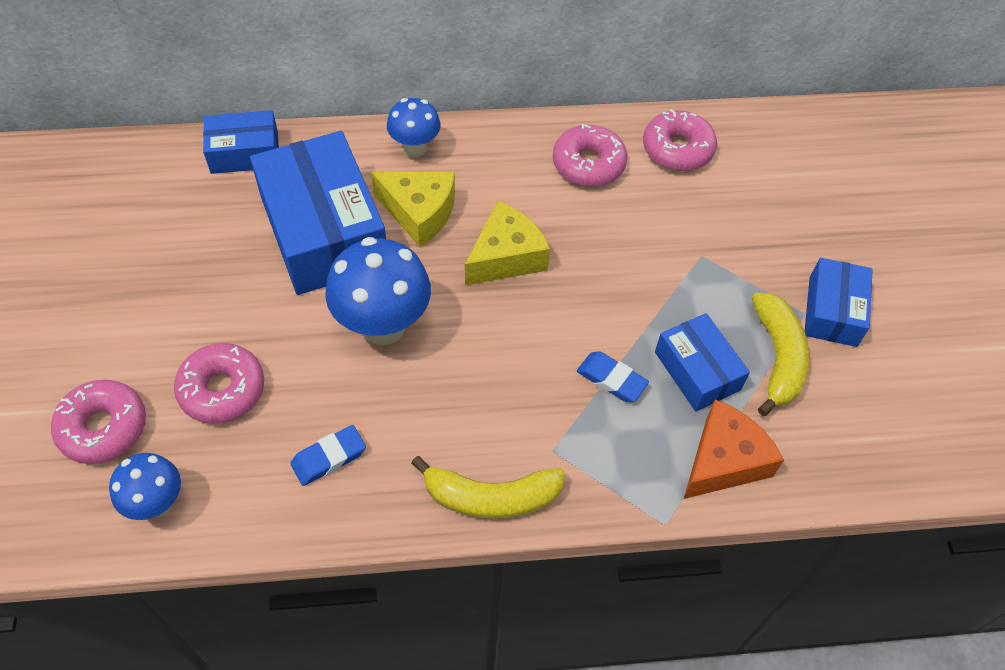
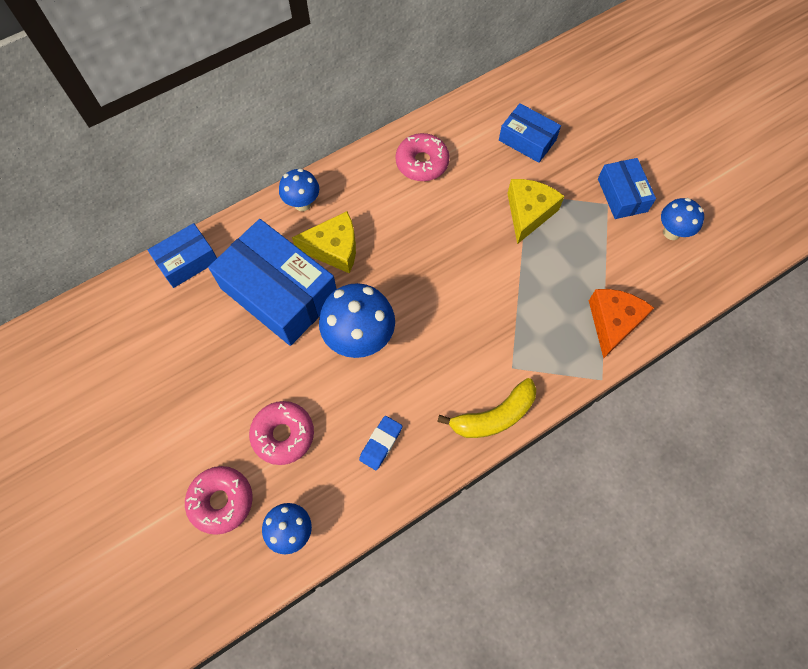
camera: 25 degrees left, 10 degrees up
(506, 257) = (408, 253): yellow cheese -> yellow cheese (528, 213)
(611, 379) = (520, 304): blue eraser -> none
(677, 149) = (471, 126): pink donut -> none
(697, 371) = (566, 273): blue box -> blue box (527, 140)
(777, 358) = (607, 241): yellow banana -> none
(876, 387) = (671, 232): none -> blue mushroom

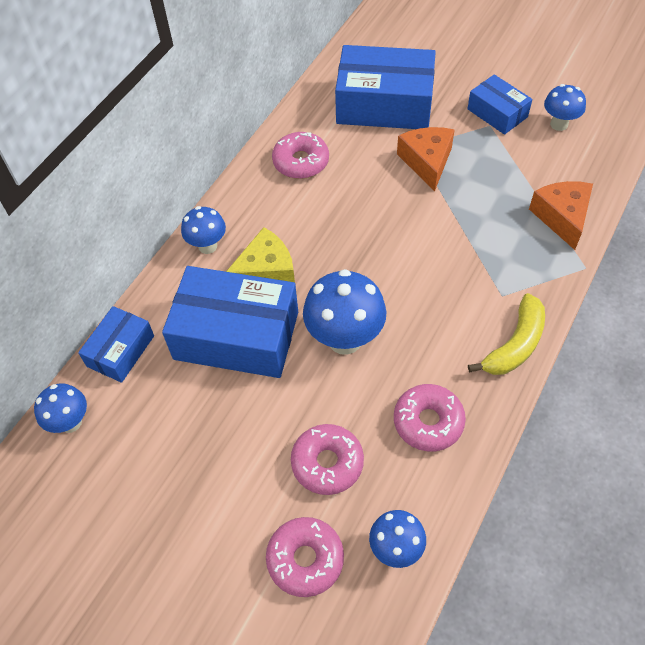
camera: 25 degrees left, 10 degrees down
(120, 301) = (71, 422): none -> blue mushroom
(381, 444) = (428, 422): blue eraser -> pink donut
(527, 140) = (384, 104): blue box -> blue box, size x1.86
(528, 213) = (427, 162): yellow cheese -> orange cheese

